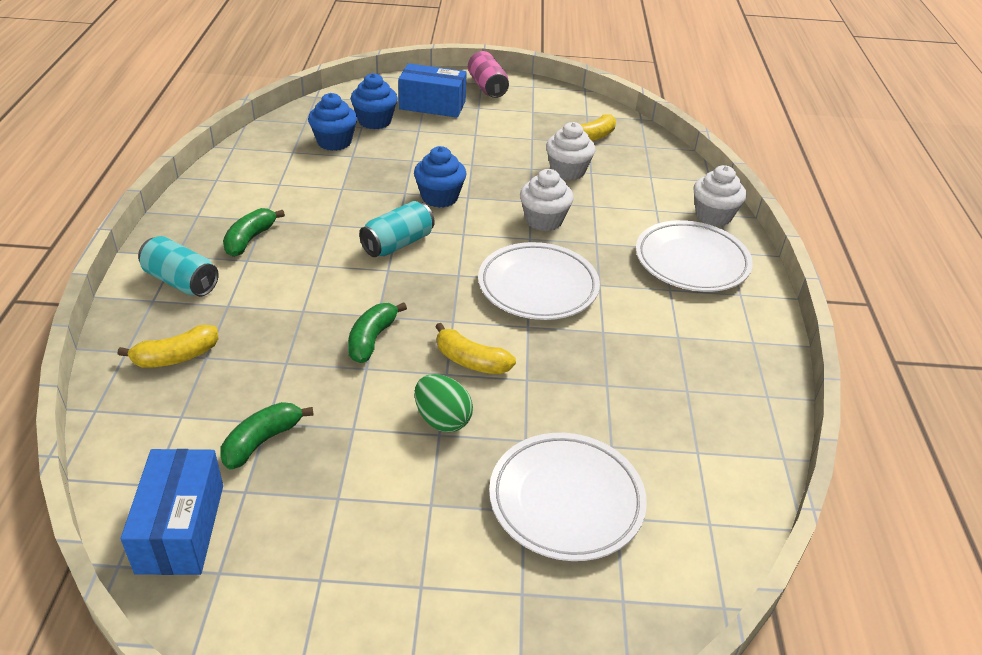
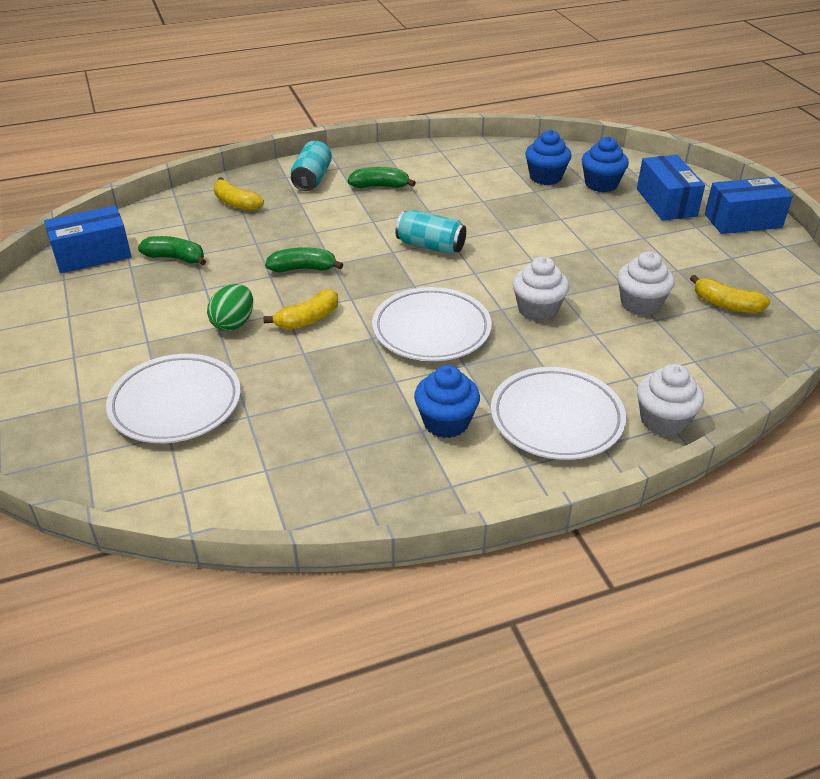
camera: 70 degrees right, 0 degrees up
(439, 197) = (517, 247): blue cupcake -> blue cupcake (446, 422)
(471, 361) = (308, 319): yellow banana -> yellow banana turned 135 degrees counterclockwise
(487, 87) = (743, 221): pink can -> blue box

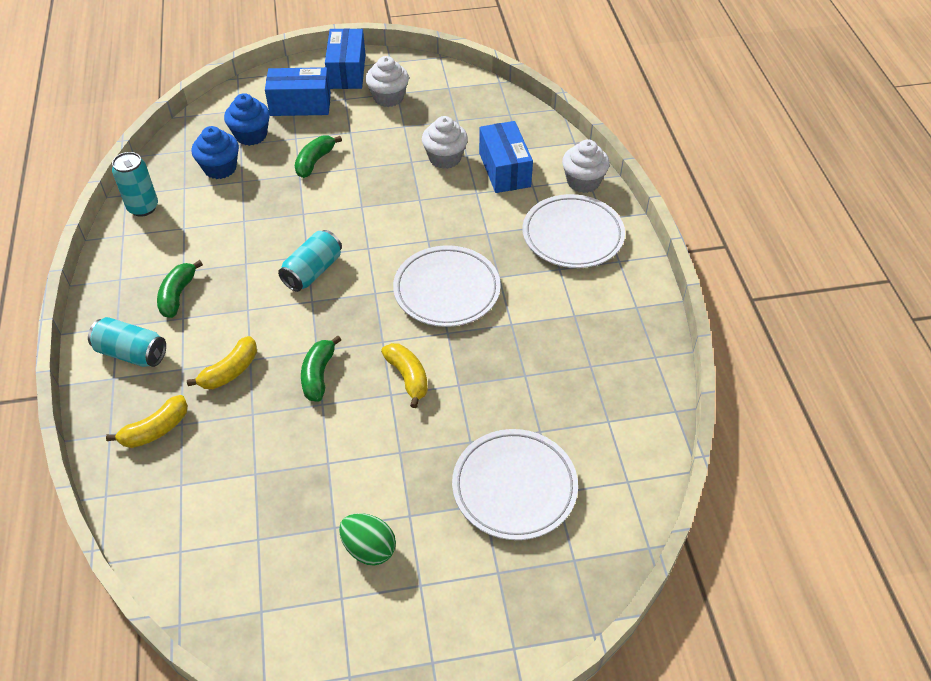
camera: 80 degrees left, 10 degrees up
(92, 255) = (217, 582): blue box -> blue box (504, 169)
(175, 258) = (257, 492): green banana -> green banana (315, 162)
(233, 323) = (399, 438): green egg -> green egg (369, 549)
(446, 422) = (568, 299): blue cupcake -> none
(476, 152) = (143, 207): none -> turquoise can
(537, 310) = (436, 218): white cupcake -> white cupcake (388, 97)
(726, 305) = (458, 114): yellow banana -> yellow banana (230, 371)

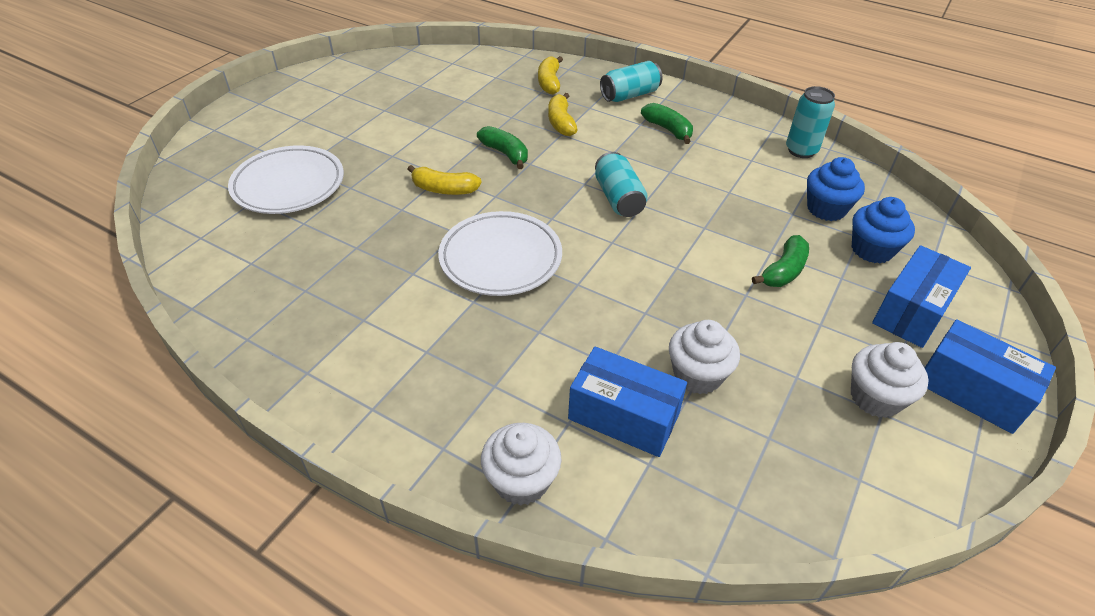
camera: 130 degrees right, 5 degrees down
(315, 162) = (783, 271): green banana -> green banana turned 60 degrees clockwise
(369, 549) = (351, 114): green egg -> none
(572, 235) = (452, 397): white plate -> none

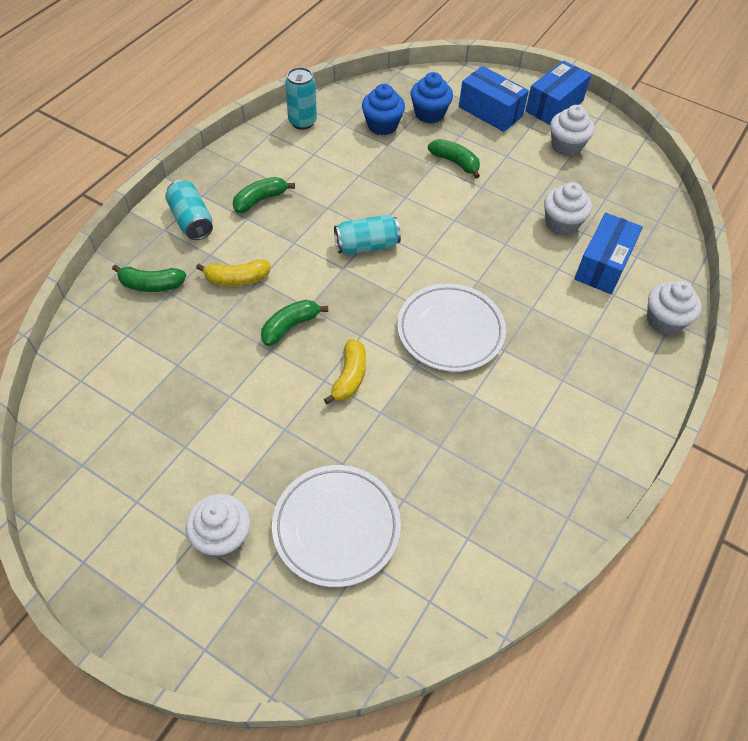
camera: 90 degrees left, 10 degrees up
(299, 131) = (223, 537): none -> white cupcake
(549, 82) = (151, 285): yellow banana -> green banana

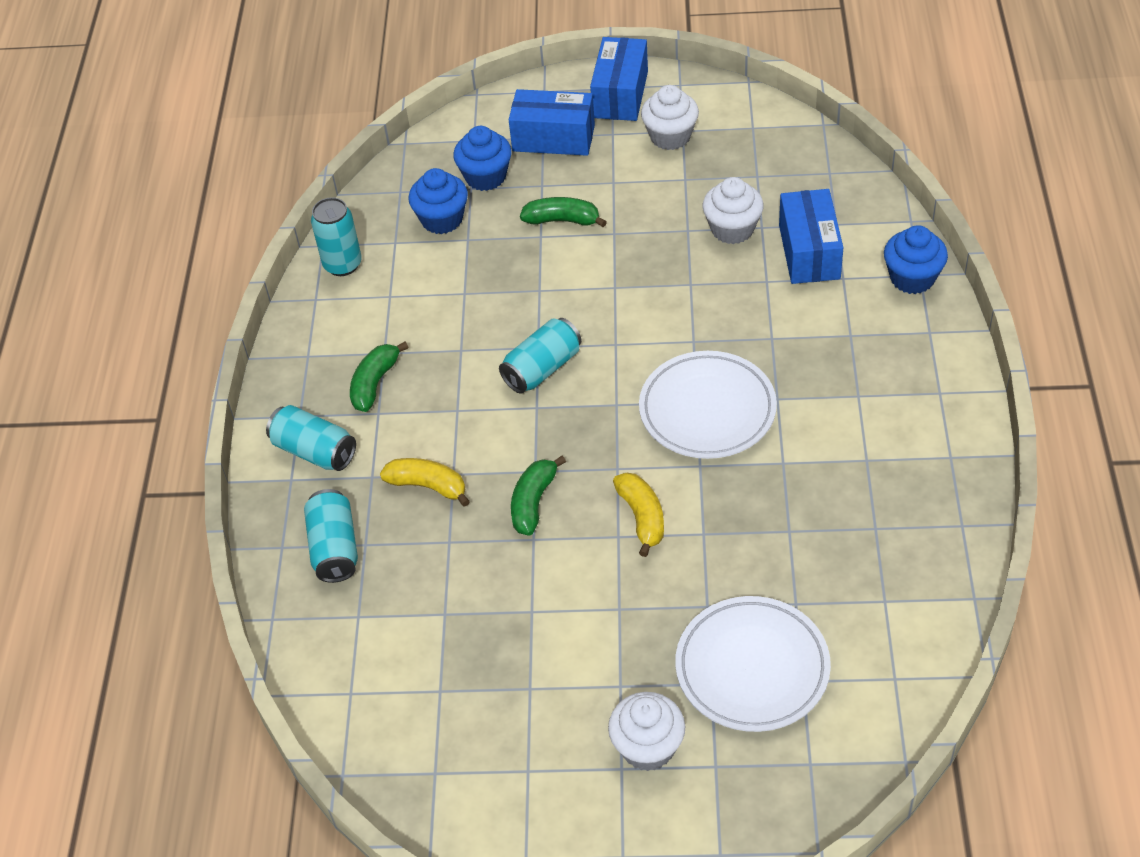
camera: 25 degrees left, 5 degrees down
(151, 285) = (335, 548): green banana -> turquoise can
(237, 279) = (428, 486): yellow banana -> yellow banana turned 120 degrees counterclockwise
(664, 321) = (912, 278): white cupcake -> blue cupcake

